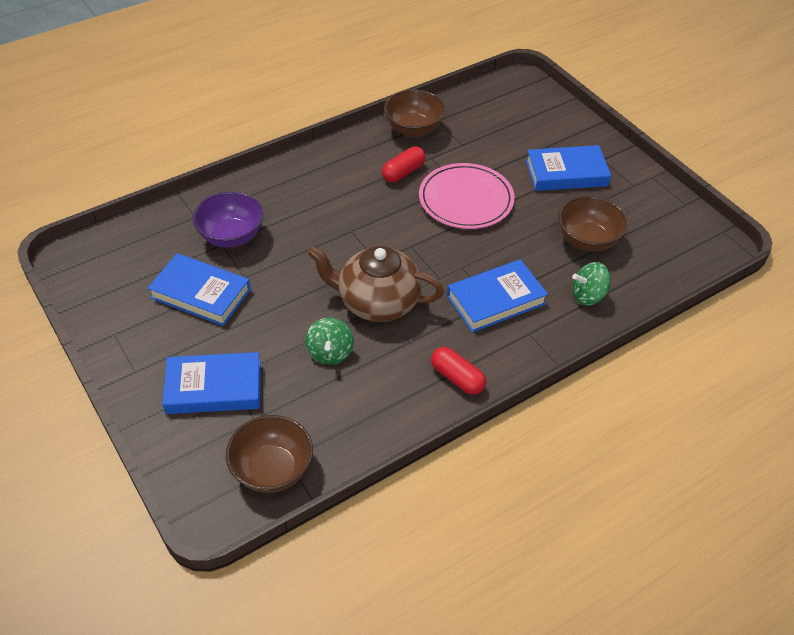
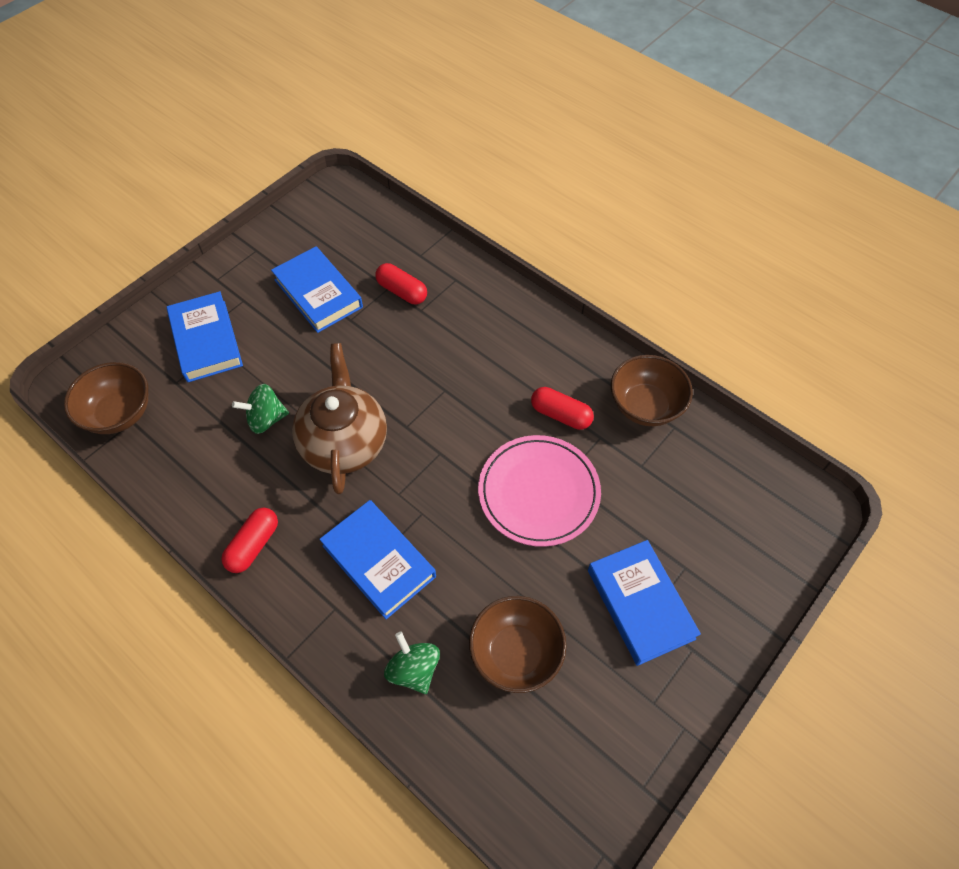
camera: 75 degrees right, 10 degrees up
(201, 294) = (318, 293): blue book -> blue book turned 45 degrees counterclockwise
(231, 236) = (402, 291): purple bowl -> red capsule

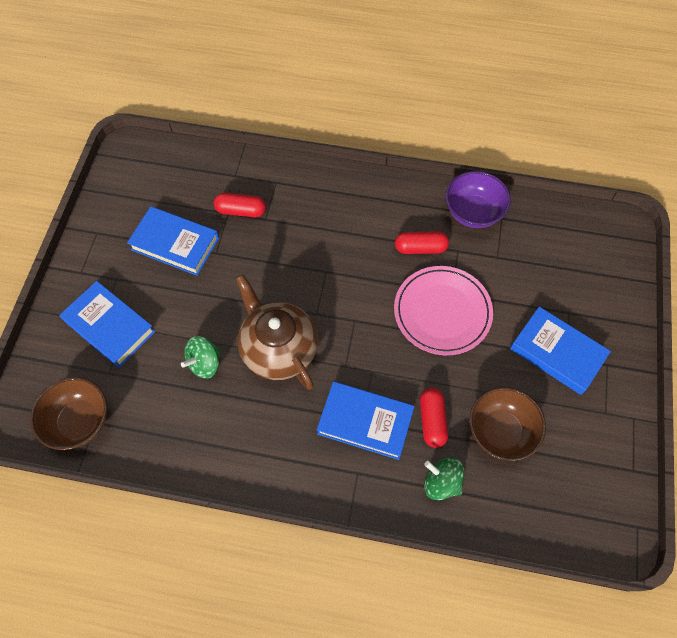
camera: 30 degrees left, 5 degrees up
(253, 545) = (265, 462): red capsule -> red capsule (432, 420)
(645, 406) = (473, 212): brown bowl -> purple bowl

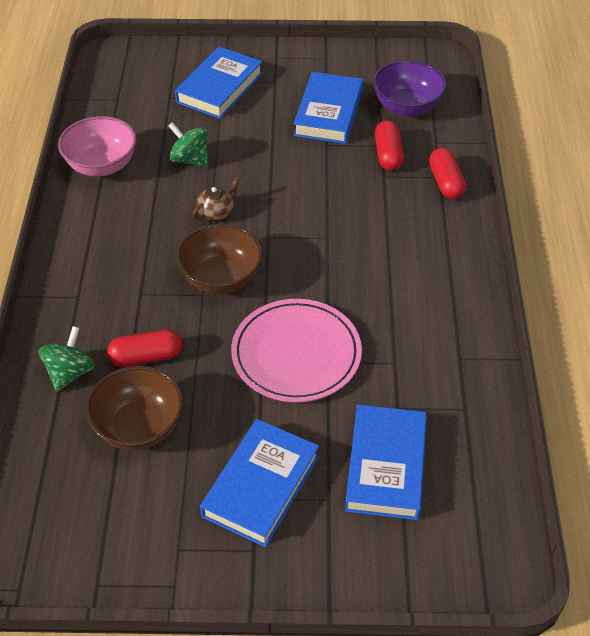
camera: 80 degrees right, 15 degrees down
(79, 421) = (117, 90): brown bowl -> brown bowl (221, 278)
(191, 443) = (102, 165): none -> pink bowl
(278, 349) = (216, 212): brown teapot -> brown teapot, size x0.42
(365, 422) = (138, 296): blue book -> blue book (386, 466)
(420, 248) = (386, 323): red capsule -> red capsule (445, 182)
(473, 212) = (462, 374): purple bowl -> purple bowl (407, 107)

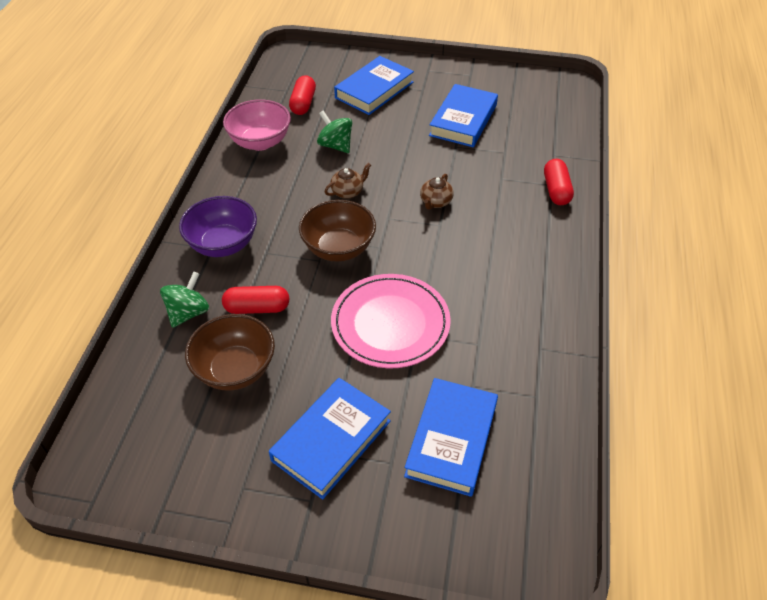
camera: 10 degrees right, 0 degrees up
(317, 212) = (435, 202): none -> brown teapot
(388, 155) = (508, 161): red capsule -> red capsule (303, 103)
(407, 107) = (533, 123): purple bowl -> purple bowl (223, 244)

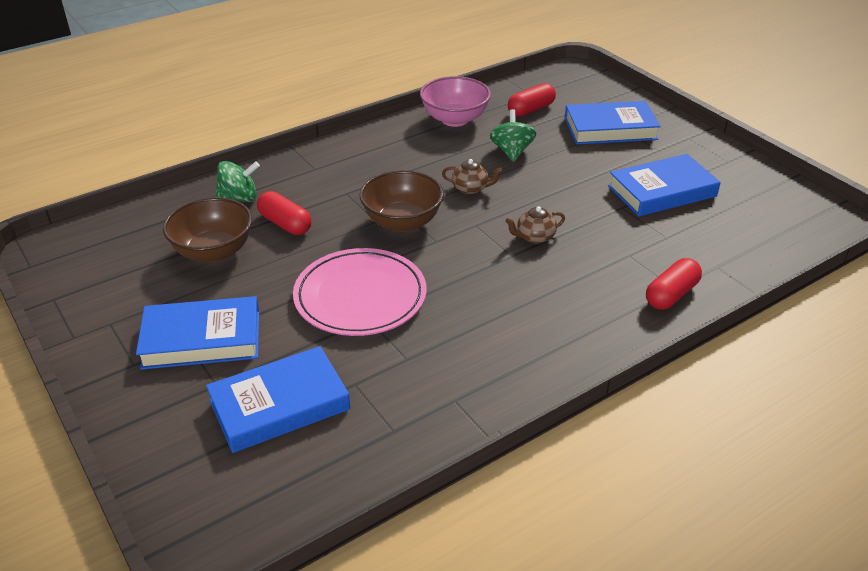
camera: 45 degrees right, 10 degrees down
(223, 244) = (325, 170): purple bowl -> none

